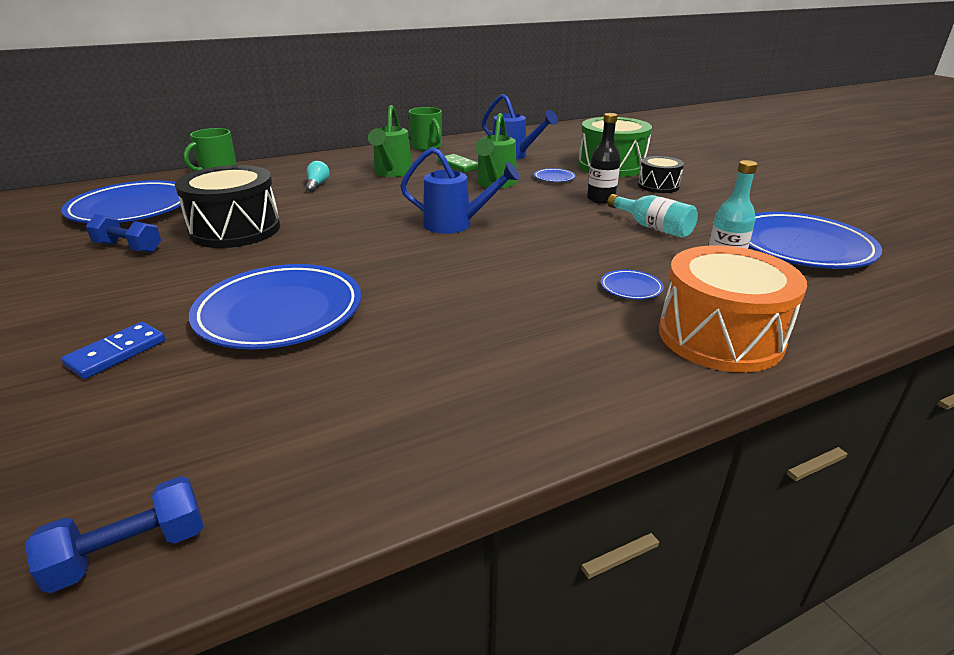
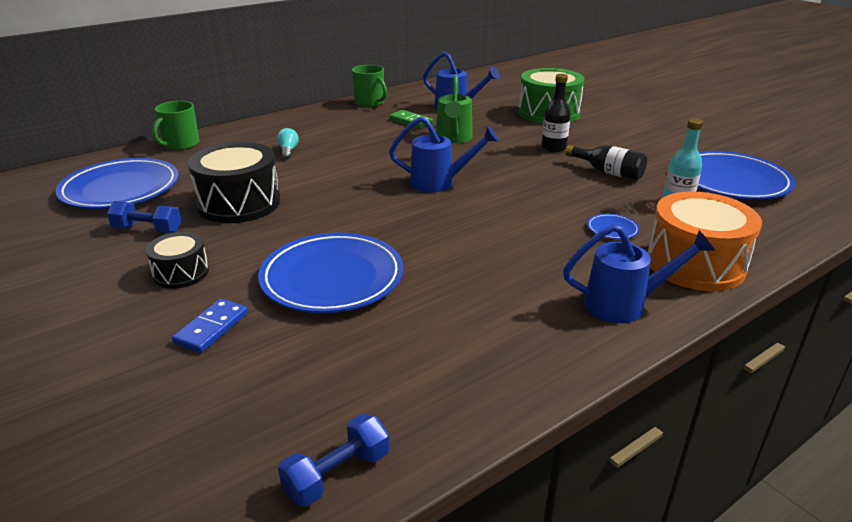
camera: 10 degrees left, 0 degrees up
(391, 173) = (352, 133): green watering can -> none
(554, 178) = (504, 129): blue plate -> none
(608, 377) = (625, 305): none -> blue watering can
(653, 227) = (608, 172): turquoise bottle -> black bottle
(658, 186) = (597, 131): black drum -> black drum (181, 273)

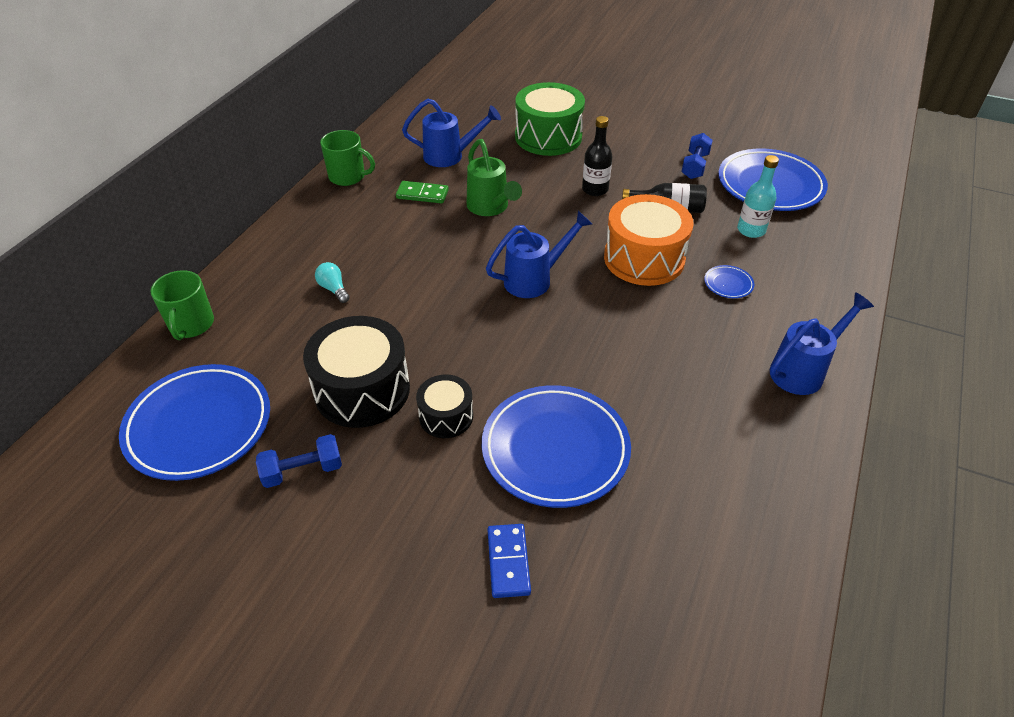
camera: 30 degrees left, 15 degrees up
(181, 273) = (405, 511): black drum -> black drum (446, 416)
(337, 474) = (754, 649): blue dumbbell -> blue dumbbell (695, 166)
(695, 264) = (816, 300): orange drum -> orange drum (644, 258)

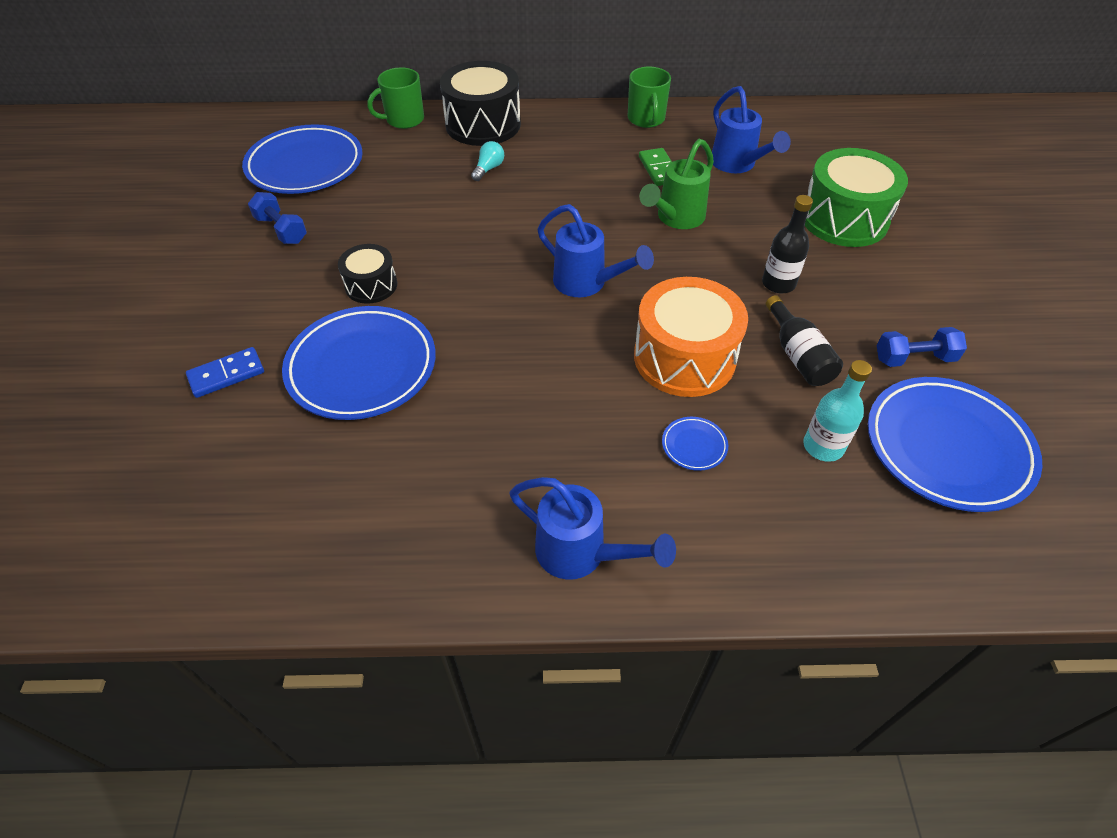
camera: 65 degrees right, 5 degrees up
(362, 390) = (378, 228): black drum -> black drum (483, 124)

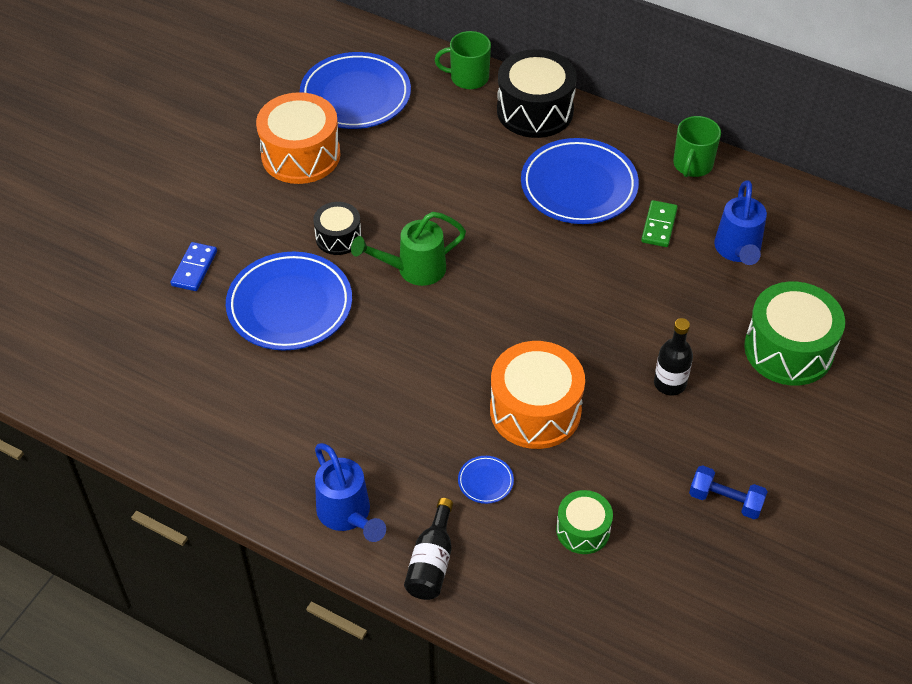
camera: 30 degrees right, 0 degrees up
(226, 375) = (194, 268): blue domino -> blue domino turned 75 degrees counterclockwise
(281, 230) = (301, 155): blue dumbbell -> orange drum
(488, 169) = (506, 162): turquoise light bulb -> none
(587, 284) = (508, 311): blue watering can -> none
(676, 219) = (632, 283): green watering can -> green watering can (413, 270)
(798, 355) = (629, 452): black bottle -> black bottle (431, 562)
(823, 446) = (583, 530): turquoise bottle -> green drum
(947, 447) = (681, 579): blue plate -> blue plate (579, 186)

